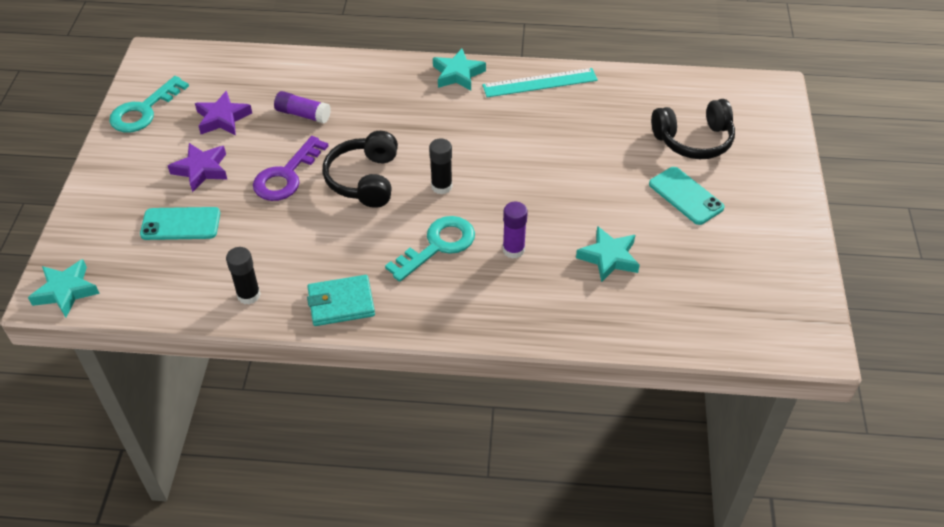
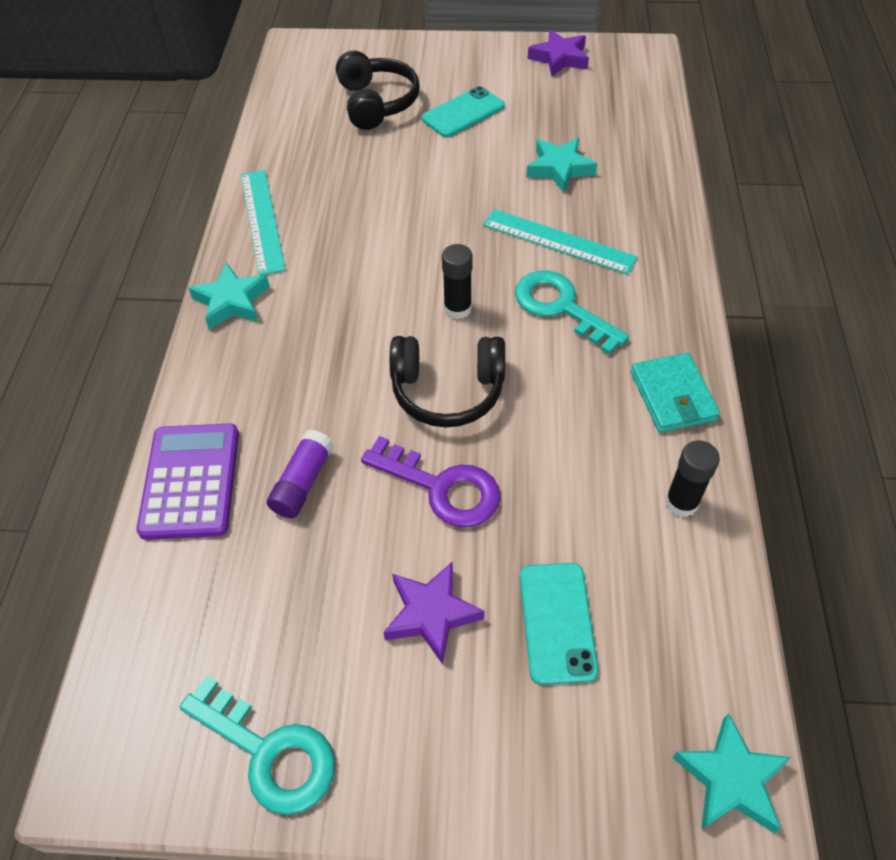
camera: 90 degrees left, 5 degrees up
(223, 118) = (303, 603): purple star -> purple star (559, 58)
(313, 69) = (190, 481): none -> purple calculator
(513, 250) = (558, 241): purple glue stick -> turquoise ruler

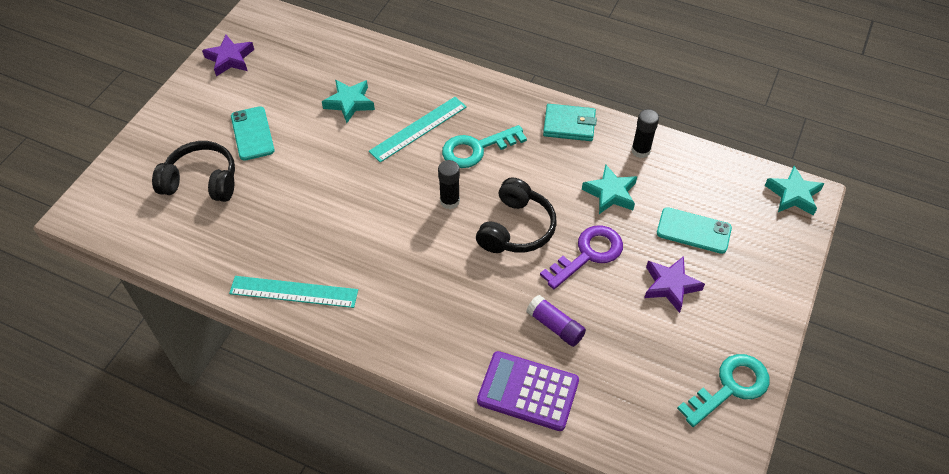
camera: 70 degrees left, 0 degrees up
(231, 301) = (371, 331): turquoise star -> turquoise star (610, 193)

